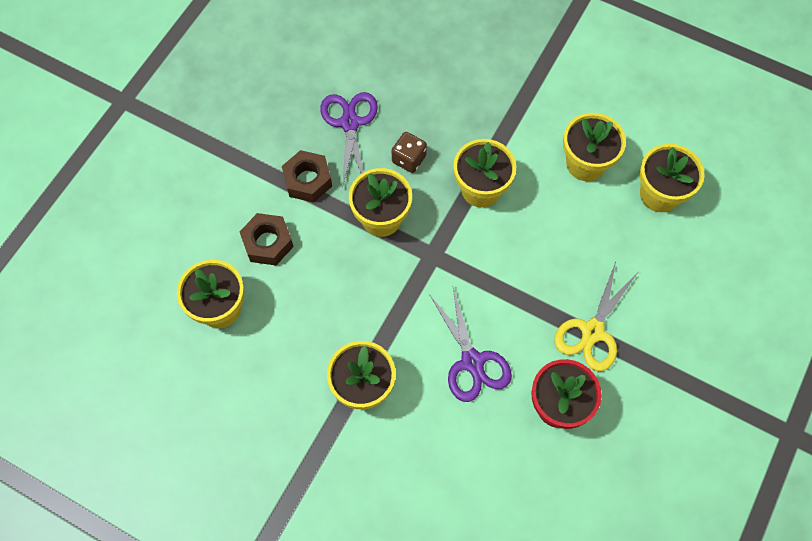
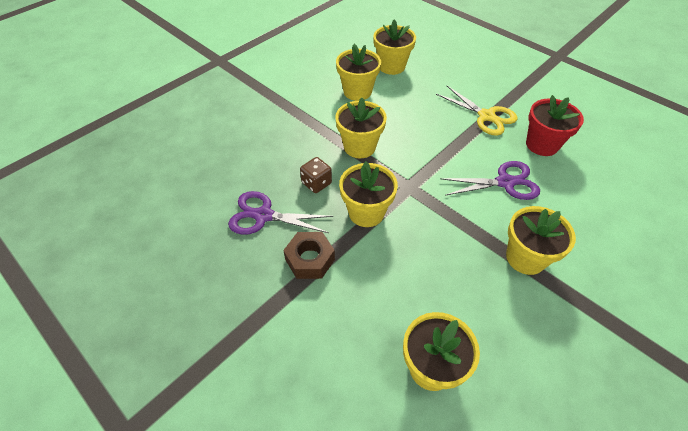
camera: 75 degrees left, 15 degrees down
(268, 243) = (367, 307): brown nut -> none

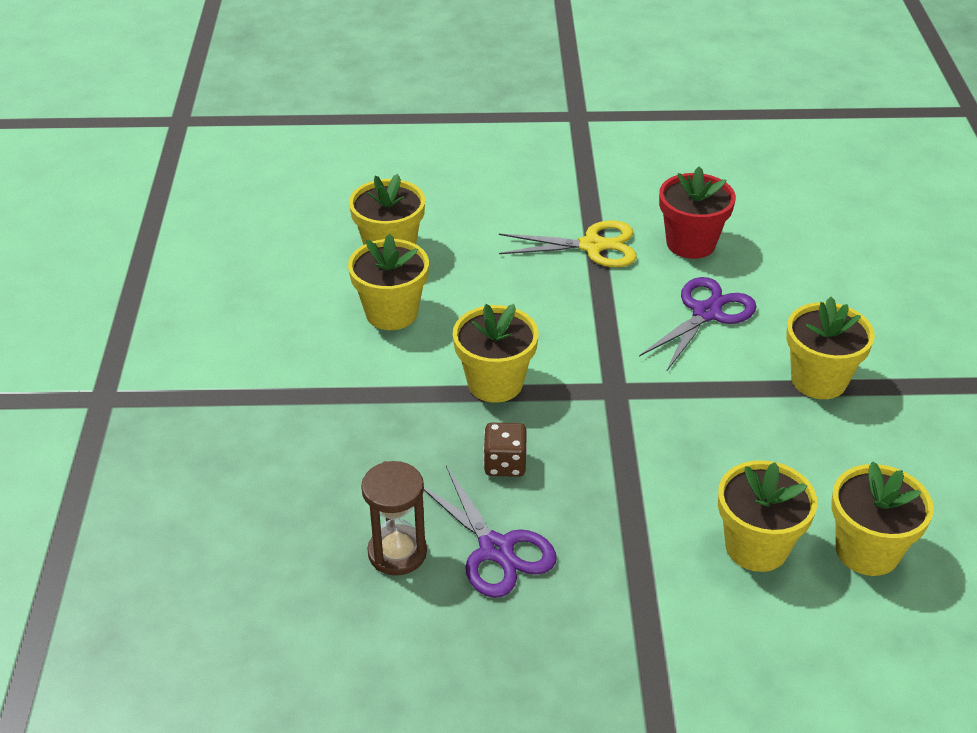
camera: 45 degrees left, 10 degrees down
(228, 187) = (397, 553): none -> brown hourglass
(263, 216) = (496, 549): purple scissors -> purple scissors turned 90 degrees counterclockwise
(310, 259) = (619, 552): brown nut -> none
(366, 212) = (609, 453): yellow flower pot -> yellow flower pot (756, 547)

